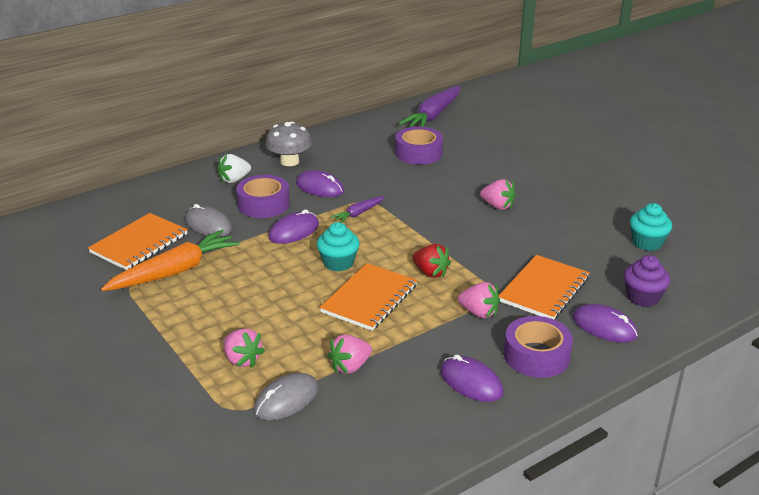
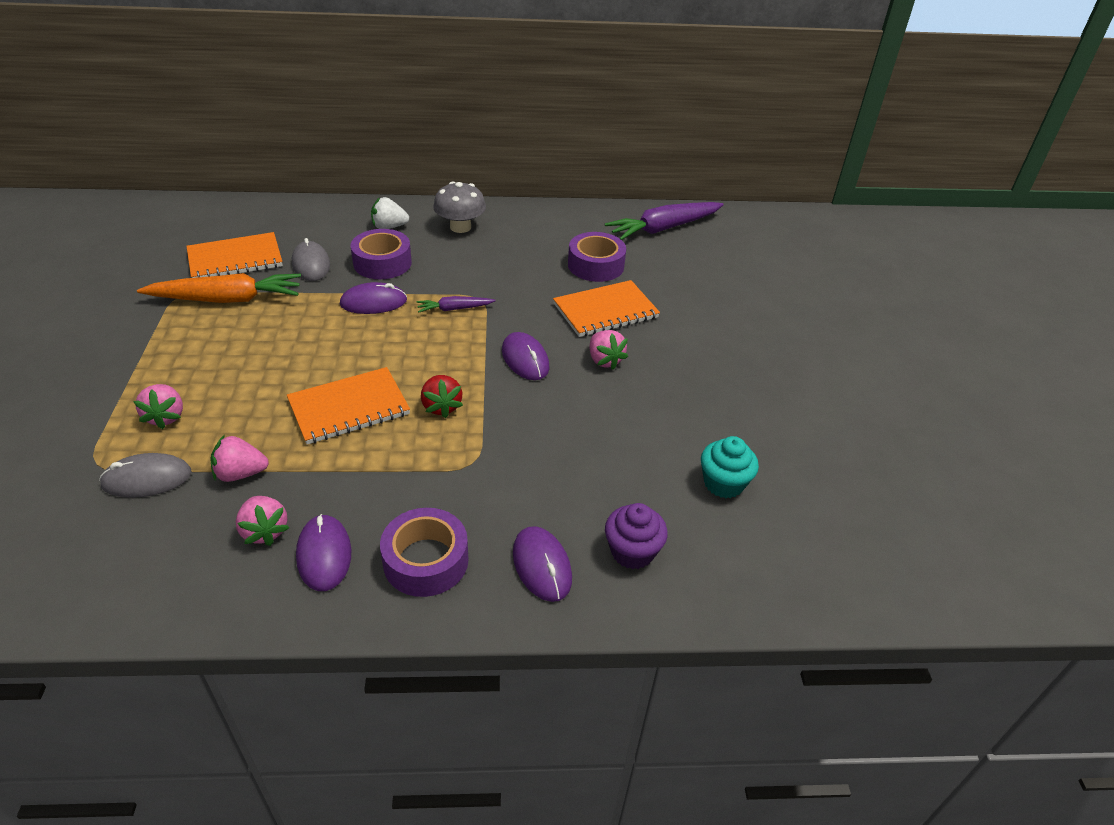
camera: 30 degrees right, 10 degrees up
(319, 187) = (454, 265): purple mouse -> purple mouse (525, 359)
(338, 263) = (370, 354): turquoise cupcake -> none
(479, 313) = (431, 477): pink strawberry -> pink strawberry (265, 531)
(544, 289) = (532, 484): orange notebook -> orange notebook (605, 311)

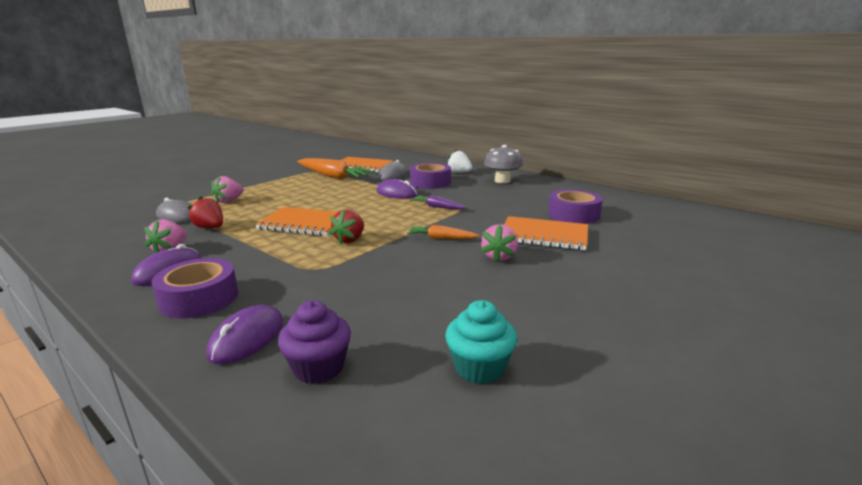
camera: 45 degrees right, 20 degrees down
(241, 473) = (210, 228): pink strawberry -> red strawberry
(525, 359) = (441, 238): purple mouse -> orange carrot
(663, 228) = (666, 212): purple carrot -> none

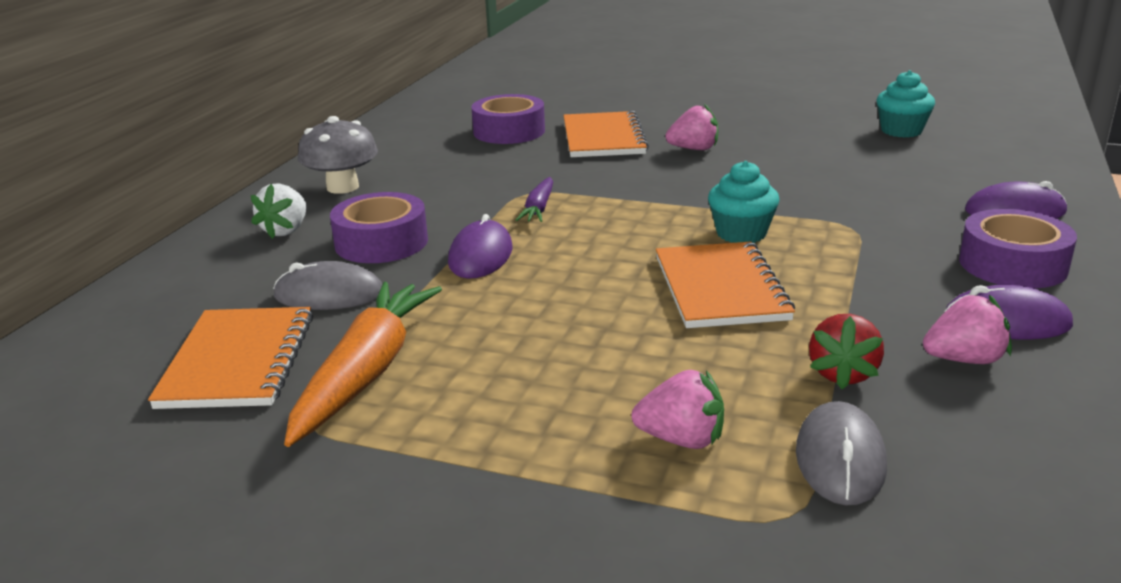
camera: 110 degrees left, 5 degrees up
(318, 368) = (993, 174): purple cupcake -> none
(350, 240) = (741, 233): red strawberry -> turquoise cupcake
(441, 238) = (670, 183): orange carrot -> none

